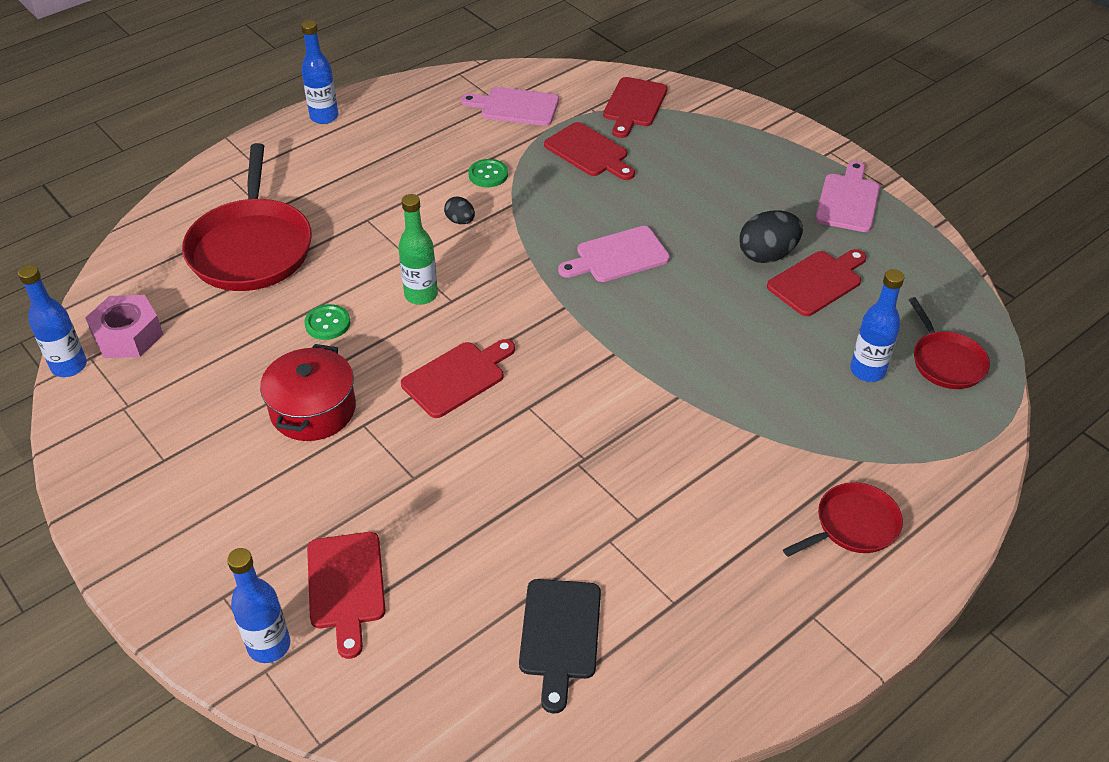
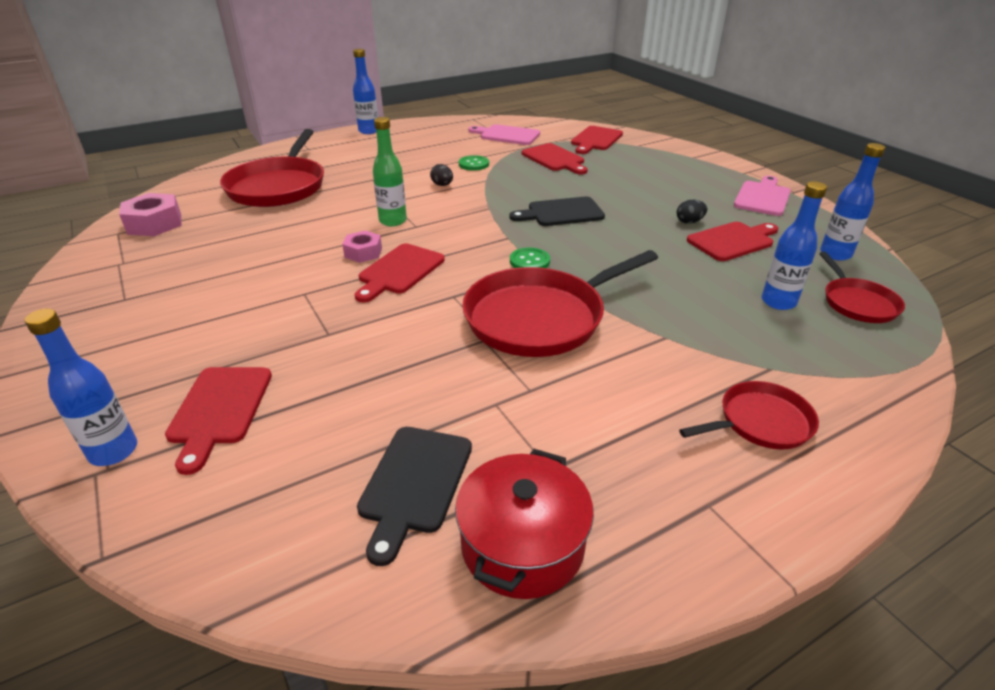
camera: 10 degrees right, 10 degrees down
(69, 366) = (97, 236): blue bottle -> blue bottle (835, 254)
(313, 410) = (267, 280): red pot -> red pot (522, 544)
(327, 323) = (310, 230): green button -> green button (529, 261)
(405, 353) = (363, 252): none -> pink nut
(457, 377) = (399, 271): red cutting board -> red cutting board turned 150 degrees clockwise
(618, 256) = (561, 213): pink cutting board -> black cutting board
(628, 425) = (540, 318): none -> red pan
(767, 255) = (689, 222): black egg -> black egg, size x0.55

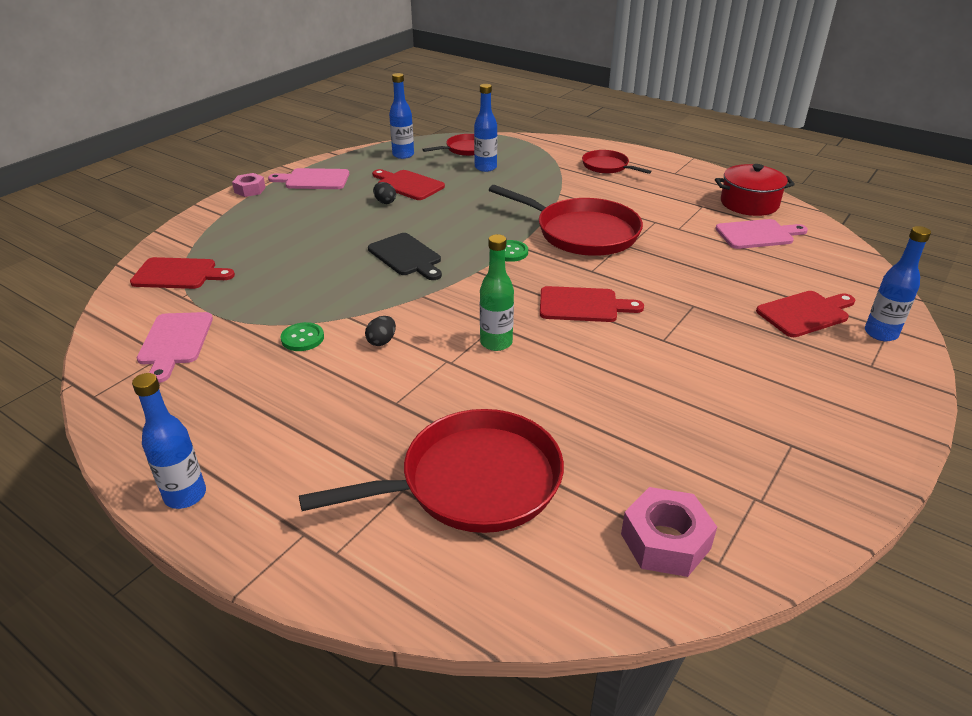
camera: 115 degrees left, 0 degrees up
(363, 252) = (572, 336): pink nut -> pink nut (250, 190)
(414, 483) = (757, 234): black cutting board -> pink cutting board
(554, 159) = (259, 288): red cutting board -> none

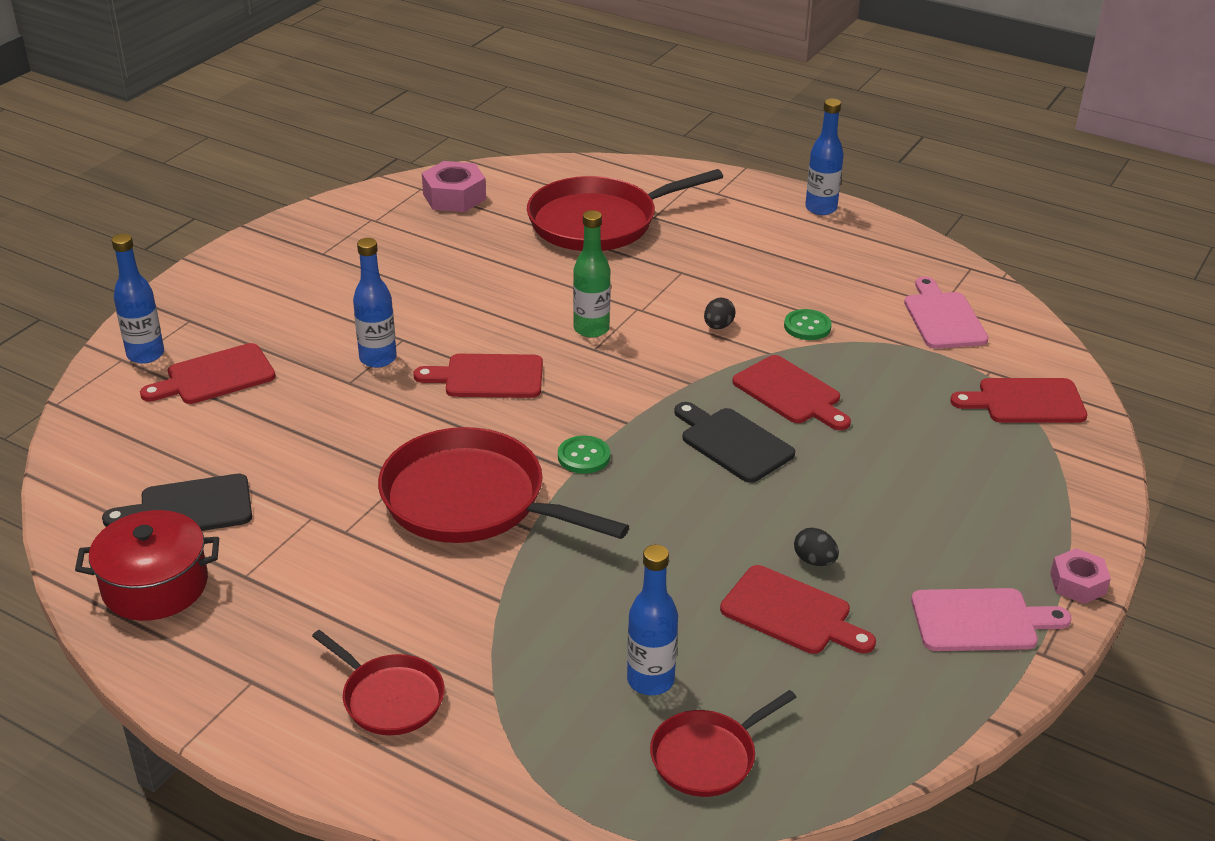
camera: 175 degrees right, 0 degrees up
(349, 286) = (790, 393): none -> red cutting board
(403, 155) = (842, 723): blue bottle -> blue bottle (378, 358)
(757, 234) = (189, 508): pink cutting board -> black cutting board

